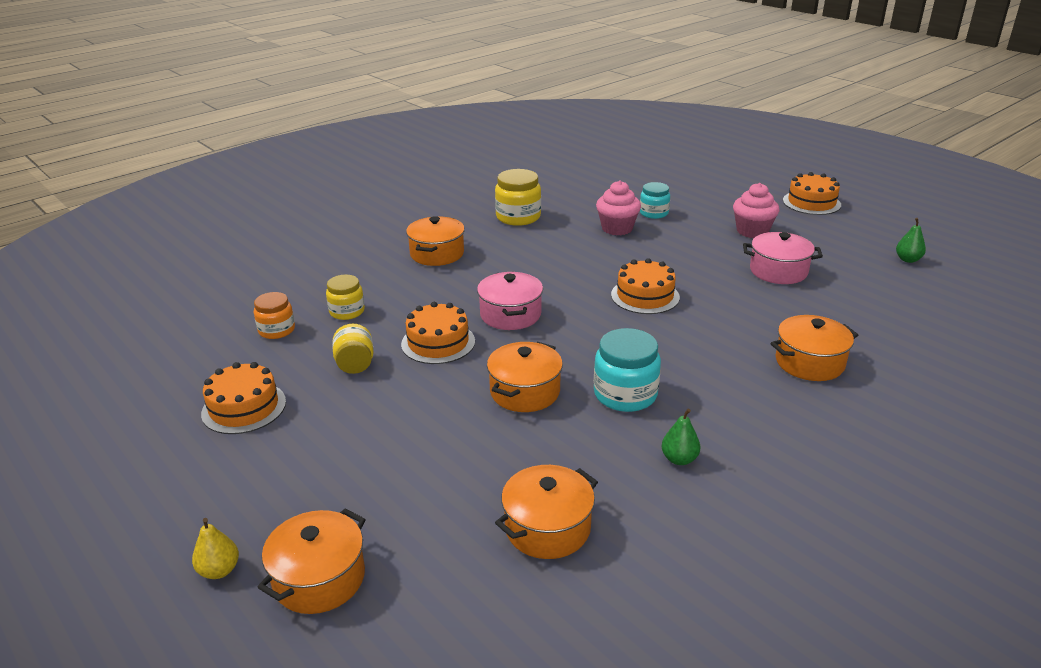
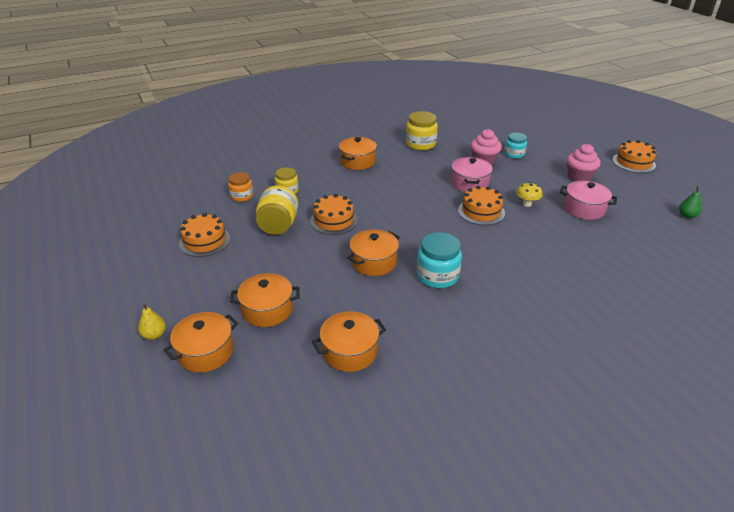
camera: 15 degrees right, 5 degrees up
(355, 365) = (278, 226): yellow jar -> yellow jar, size x1.54
(510, 315) = (386, 210): pink pot -> pink pot (469, 183)
(679, 459) = (453, 325): green pear -> none
(701, 276) = (527, 204): none -> yellow mushroom
(809, 362) = (575, 277): orange pot -> orange pot (267, 310)

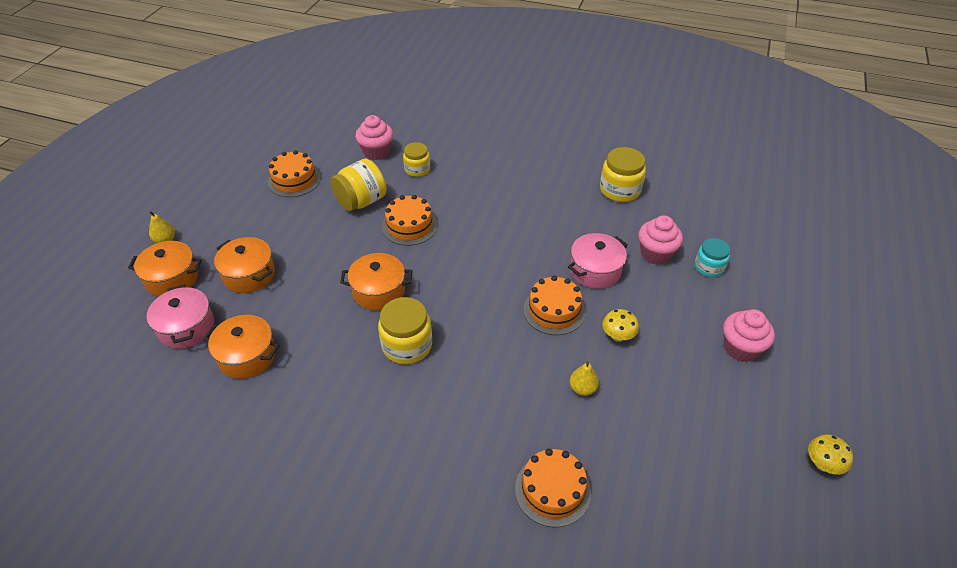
camera: 45 degrees right, 10 degrees up
(242, 196) = (376, 152): orange jar -> pink cupcake
(358, 161) = (524, 174): orange pot -> none
(437, 276) = (407, 345): turquoise jar -> yellow jar
(550, 234) = (582, 388): none -> yellow pear
(584, 209) = (674, 389): pink pot -> pink pot (186, 327)
(633, 162) = (858, 380): orange cake -> orange cake (552, 490)
(673, 199) = (822, 464): none -> yellow mushroom
(687, 216) = (799, 498): green pear -> none

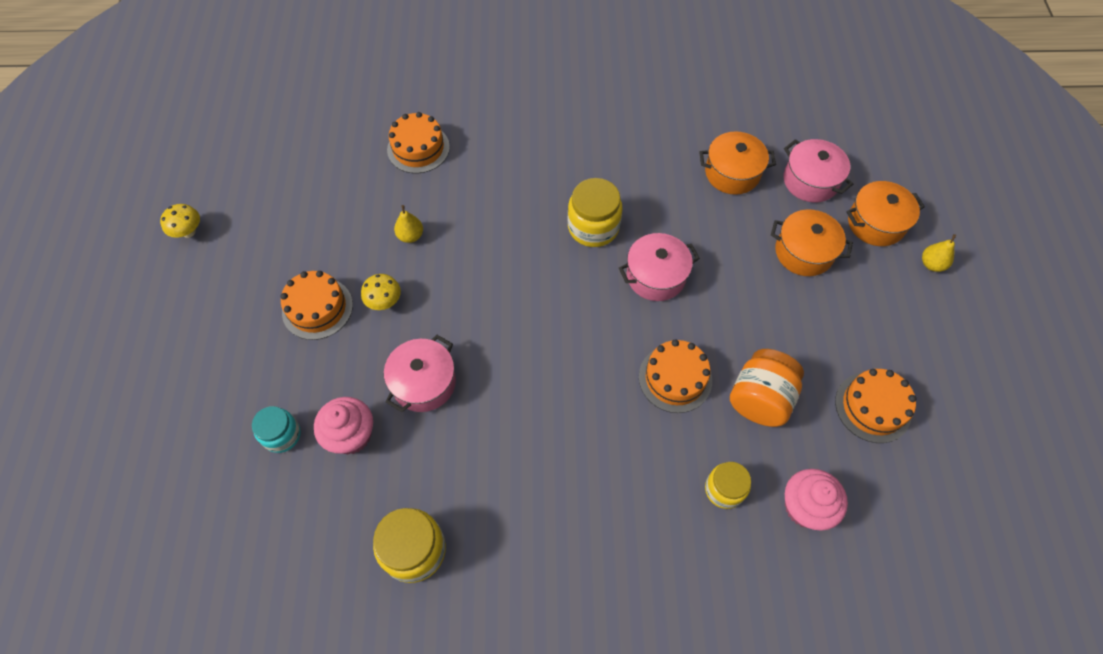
camera: 160 degrees right, 15 degrees up
(361, 201) = (760, 399): yellow jar -> orange jar
(379, 291) = (656, 276): orange pot -> pink pot
(554, 310) = (459, 312): orange cake -> orange cake (317, 308)
(740, 348) = (251, 328): pink cupcake -> none

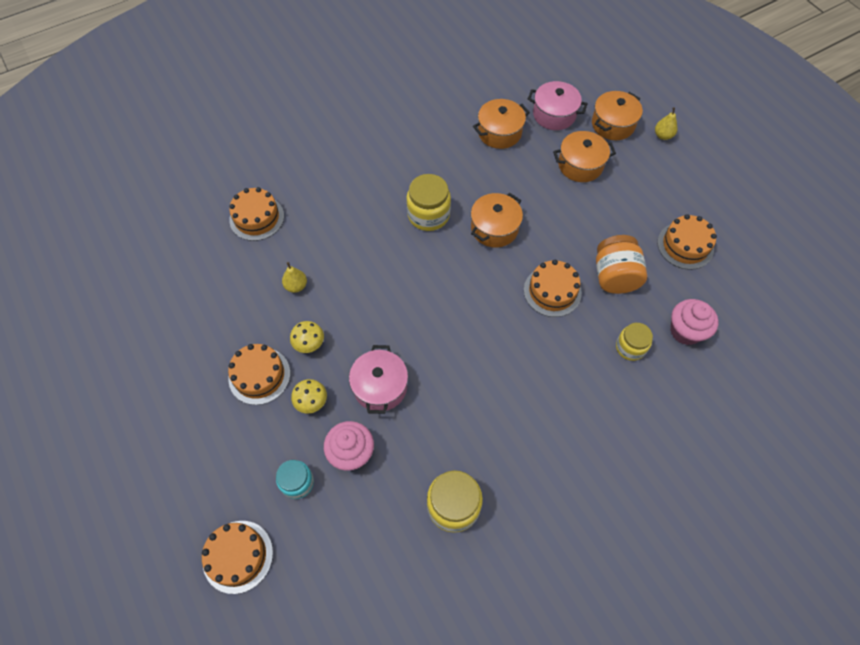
camera: 30 degrees left, 0 degrees up
(182, 475) = (238, 556): none -> orange cake
(188, 232) = (107, 372): yellow mushroom -> yellow mushroom (311, 402)
(656, 276) = (494, 228): pink pot -> orange pot

